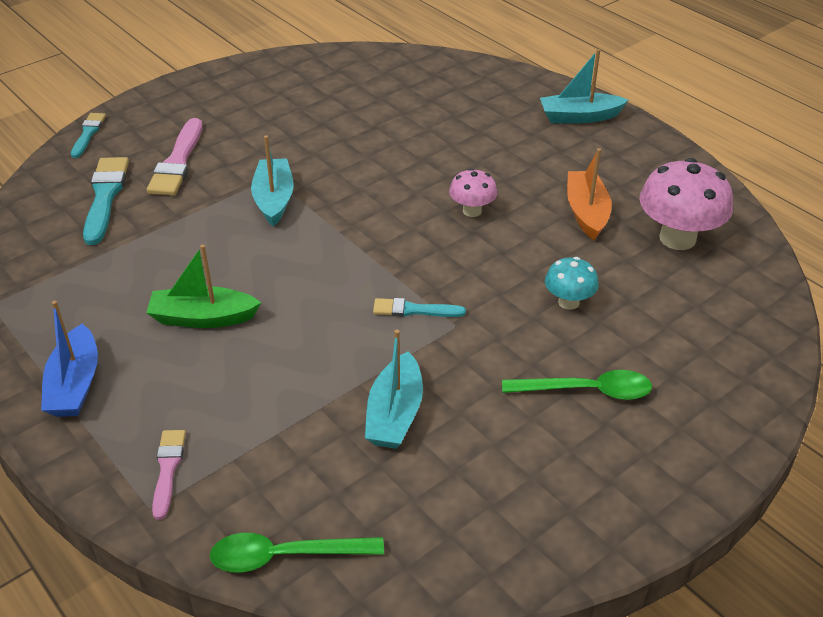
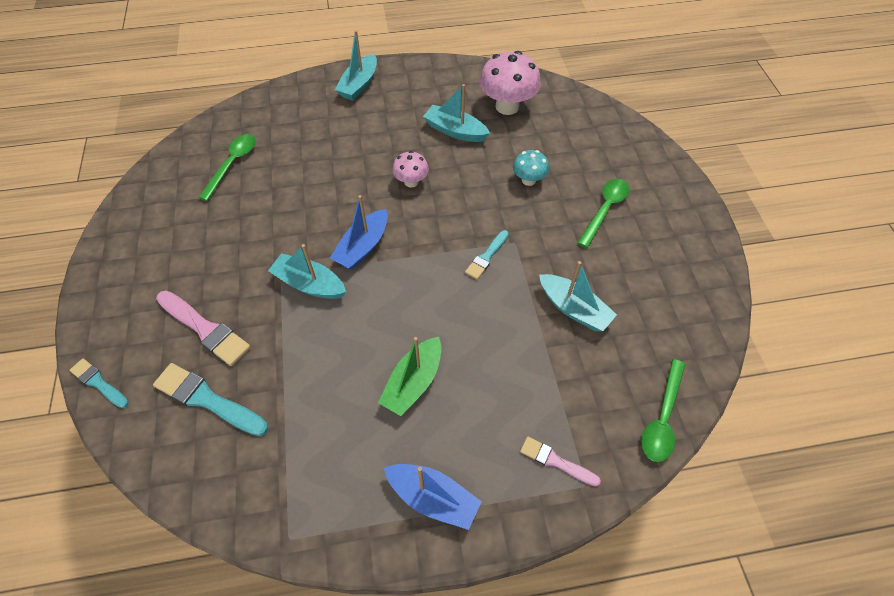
camera: 60 degrees left, 15 degrees up
(349, 214) = (363, 247): none -> blue boat
(382, 91) = (232, 164): none -> green spoon
(586, 213) = (455, 131): orange boat -> turquoise boat

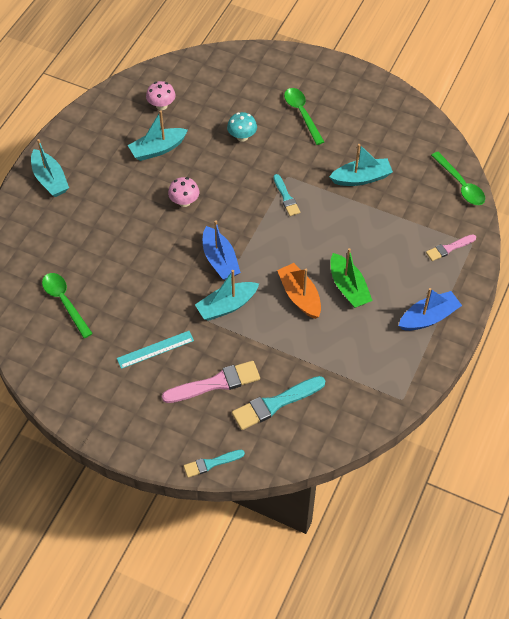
camera: 55 degrees left, 0 degrees up
(218, 257) = (155, 349): none -> turquoise ruler
(367, 341) = (300, 296): none -> orange boat
(507, 106) = (161, 105): pink mushroom -> pink mushroom, size x0.55

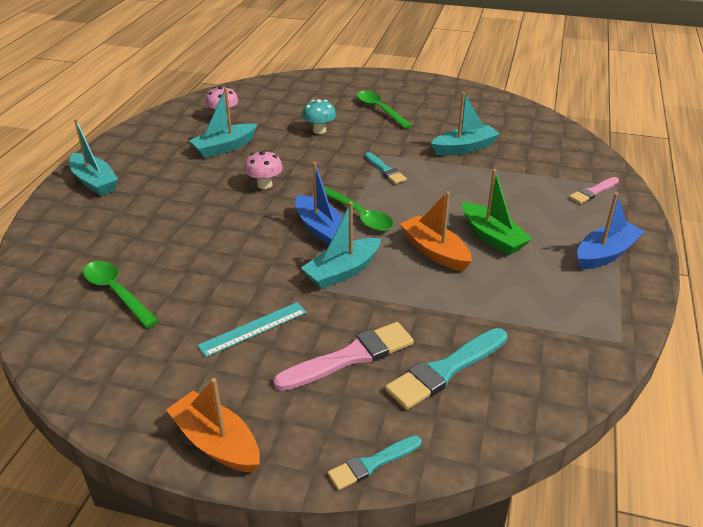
camera: 10 degrees left, 20 degrees down
(121, 434) = (216, 443): none -> orange boat
(460, 185) = (575, 143): green spoon -> green spoon (359, 215)

